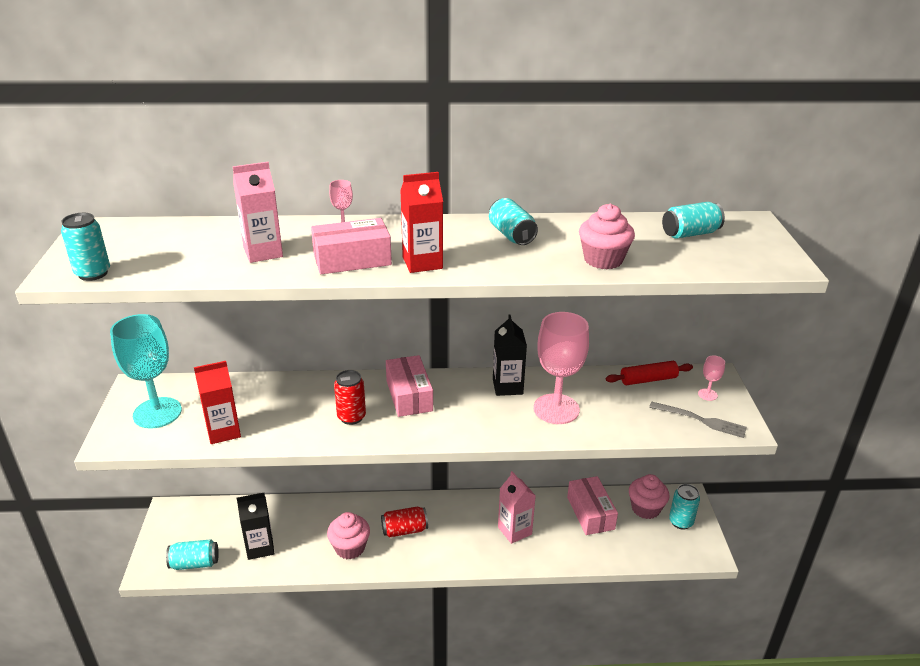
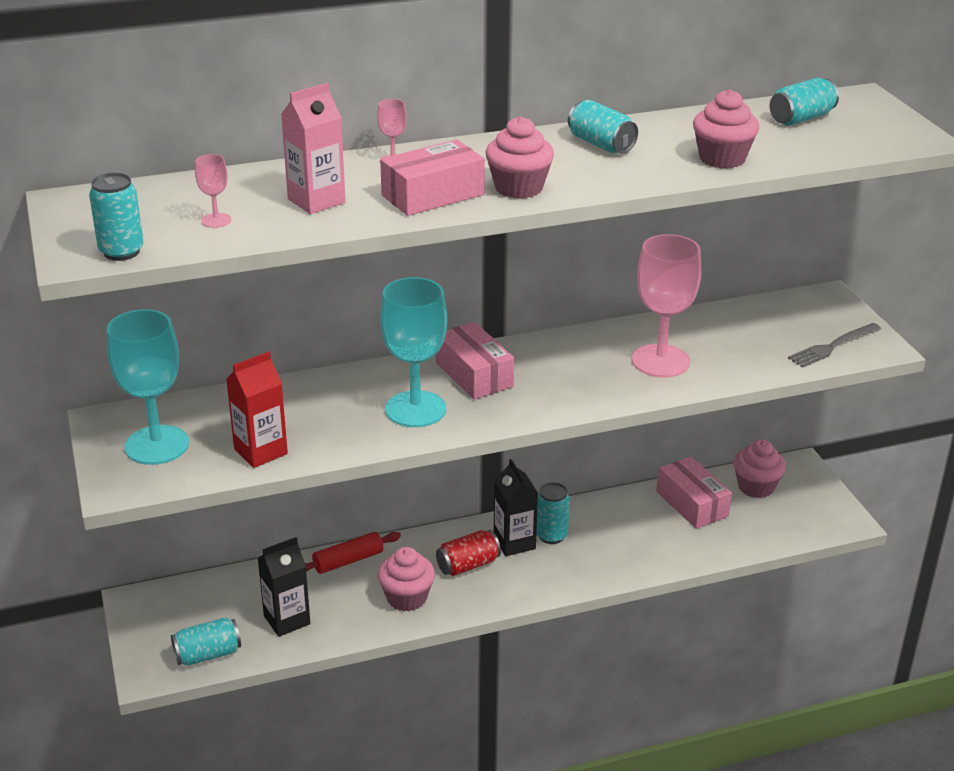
camera: 15 degrees left, 0 degrees up
(351, 417) = (415, 409): red can -> turquoise goblet
(422, 263) = (518, 188): red carton -> pink cupcake
(507, 386) = (590, 346): black carton -> black carton (514, 542)
(514, 530) = (607, 540): pink carton -> none
(648, 379) = (753, 313): red rolling pin -> red rolling pin (348, 561)
(680, 522) = (803, 494): turquoise can -> turquoise can (551, 535)
(701, 420) = (832, 347): grey fork -> grey fork turned 135 degrees clockwise
(707, 394) = (827, 318): pink goblet -> pink goblet (216, 220)

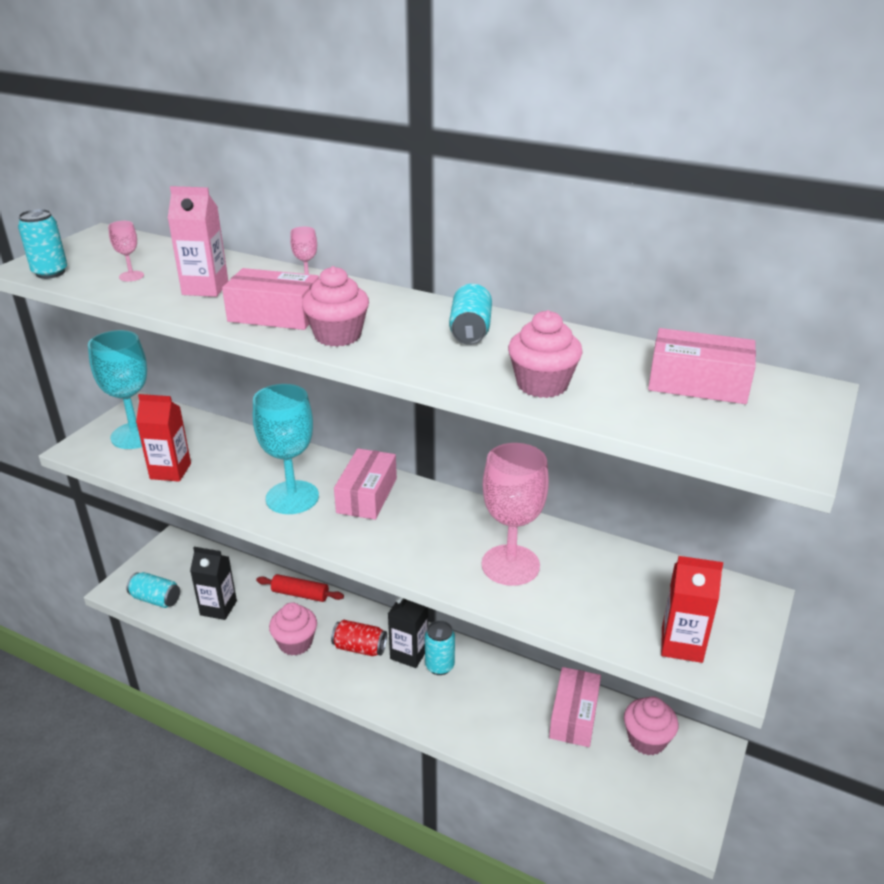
camera: 45 degrees right, 0 degrees up
(801, 118) = (698, 383): turquoise can -> pink box
(832, 347) = (681, 645): grey fork -> red carton

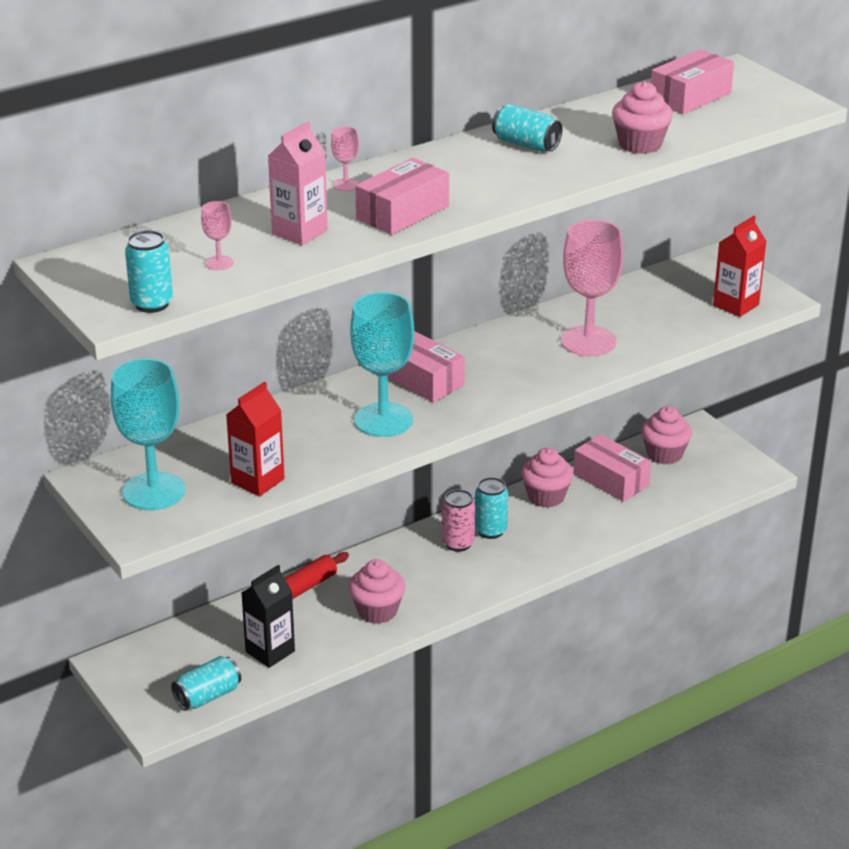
camera: 60 degrees left, 0 degrees up
(338, 336) = (476, 195): pink cupcake -> pink cupcake (546, 496)
(359, 648) = (422, 571): red can -> none
(409, 653) = (458, 543): black carton -> pink can

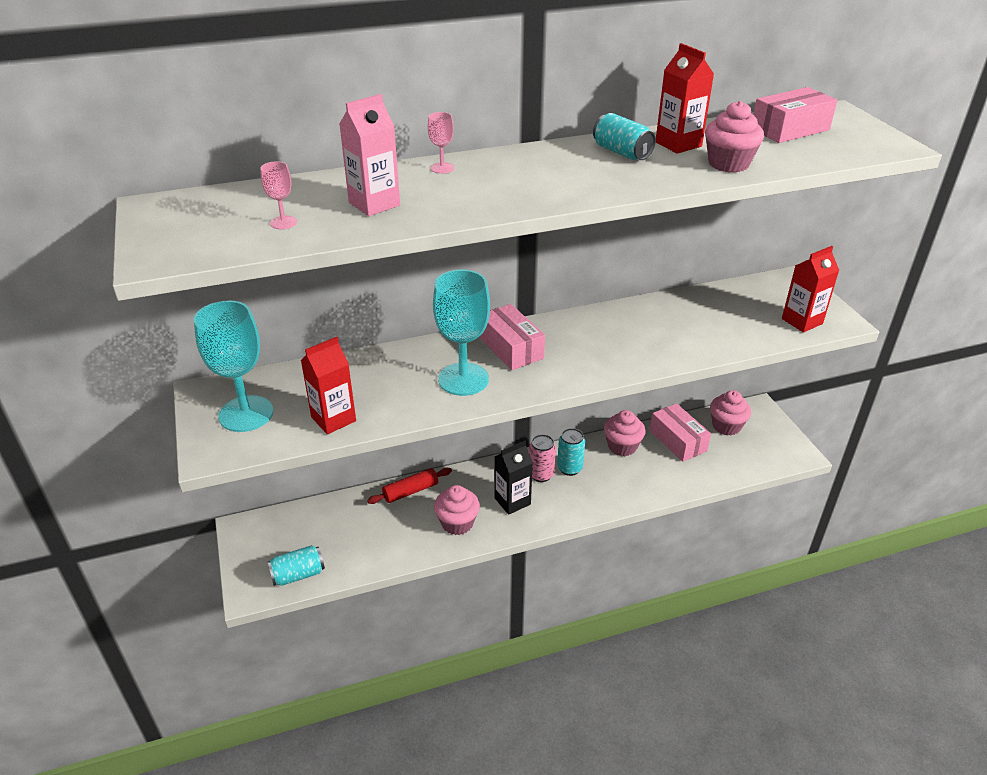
camera: 15 degrees right, 5 degrees up
(152, 304) = (194, 253): turquoise can -> none
(270, 651) = (362, 543): black carton -> black carton (512, 501)
(402, 212) = (478, 198): pink box -> none
(581, 128) = (678, 144): none -> red carton
(588, 341) = (663, 335): pink goblet -> none

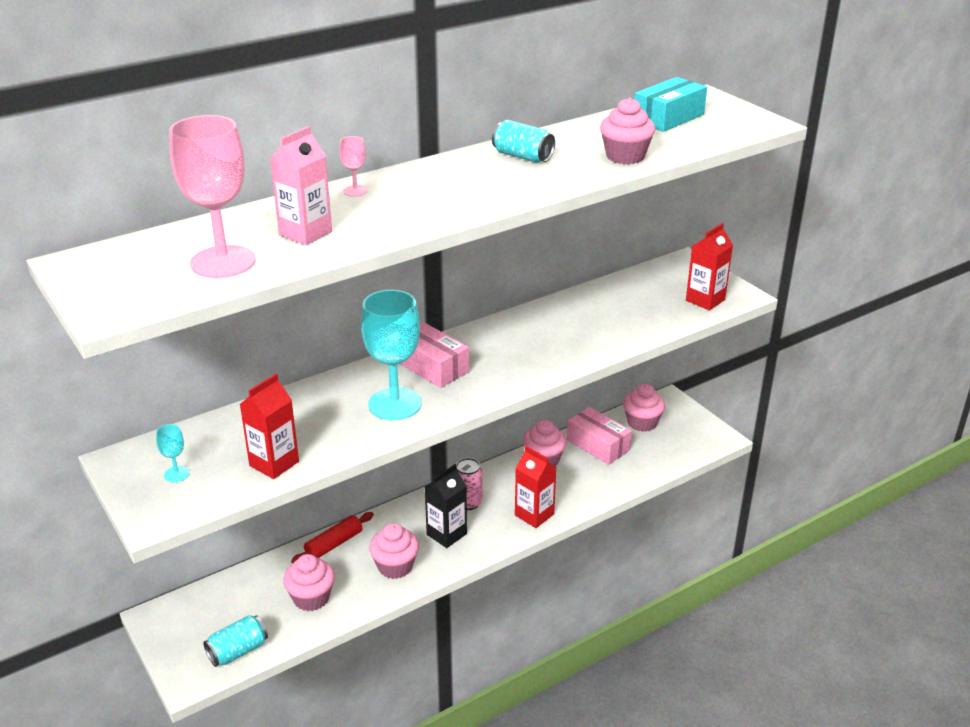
camera: 15 degrees left, 5 degrees down
(246, 414) = (176, 474): turquoise goblet -> turquoise goblet, size x0.42
(283, 222) = (223, 262): pink goblet -> pink goblet, size x2.36
(375, 538) = (311, 598): none -> pink cupcake
(569, 468) = (496, 491): turquoise can -> none
(678, 144) = (572, 143): red carton -> red carton (534, 515)
(789, 129) = (668, 118): pink box -> turquoise box

